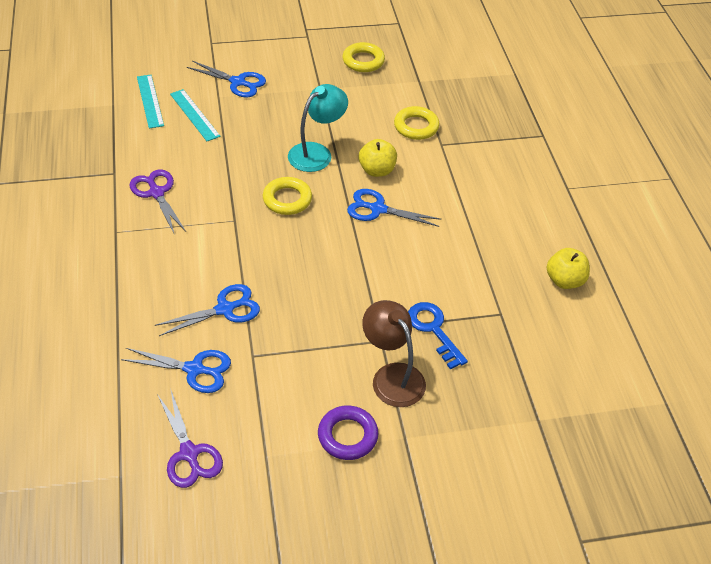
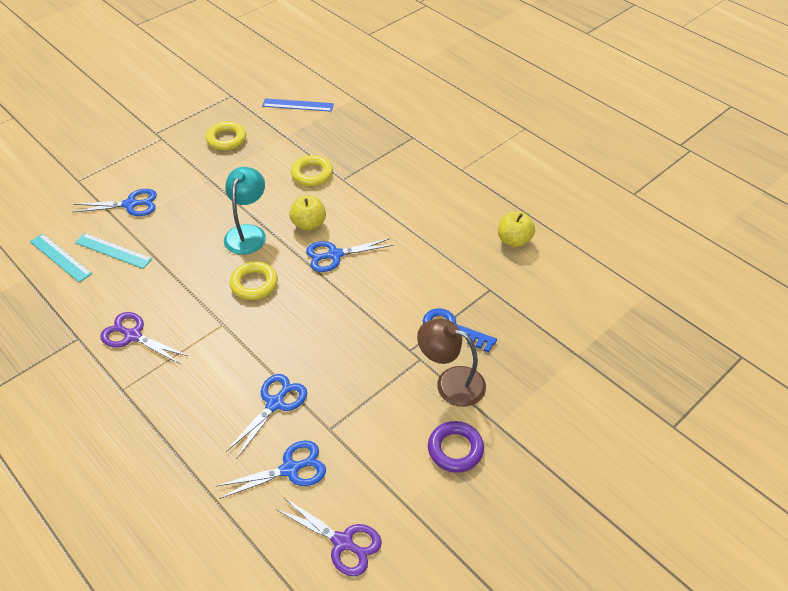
camera: 30 degrees left, 0 degrees up
(454, 57) = (298, 105): none -> blue ruler

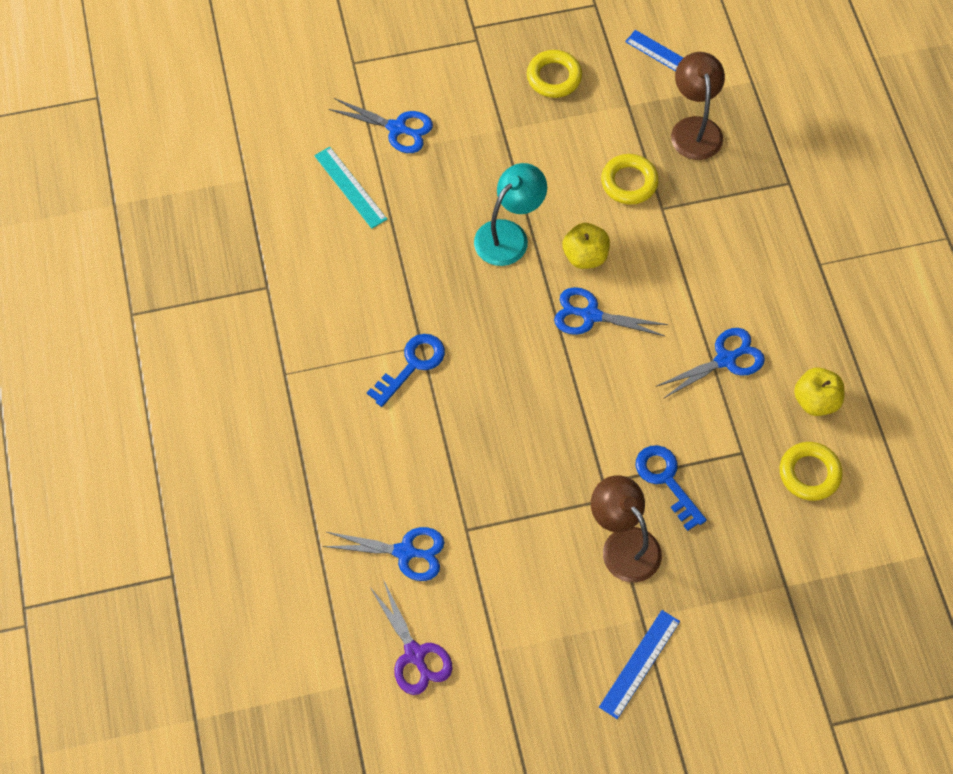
camera: 30 degrees right, 15 degrees up
(60, 257) = (291, 169): turquoise ruler -> none
(133, 336) = (323, 313): purple scissors -> none
(222, 339) = (412, 365): none -> blue key
(254, 284) = (481, 310): yellow ring -> yellow ring (809, 473)
(275, 403) = (428, 471): blue scissors -> blue scissors (725, 359)
(335, 132) = (694, 128): none -> brown lamp
(455, 449) = (580, 621): purple ring -> none
(517, 456) = (639, 663): none -> blue ruler

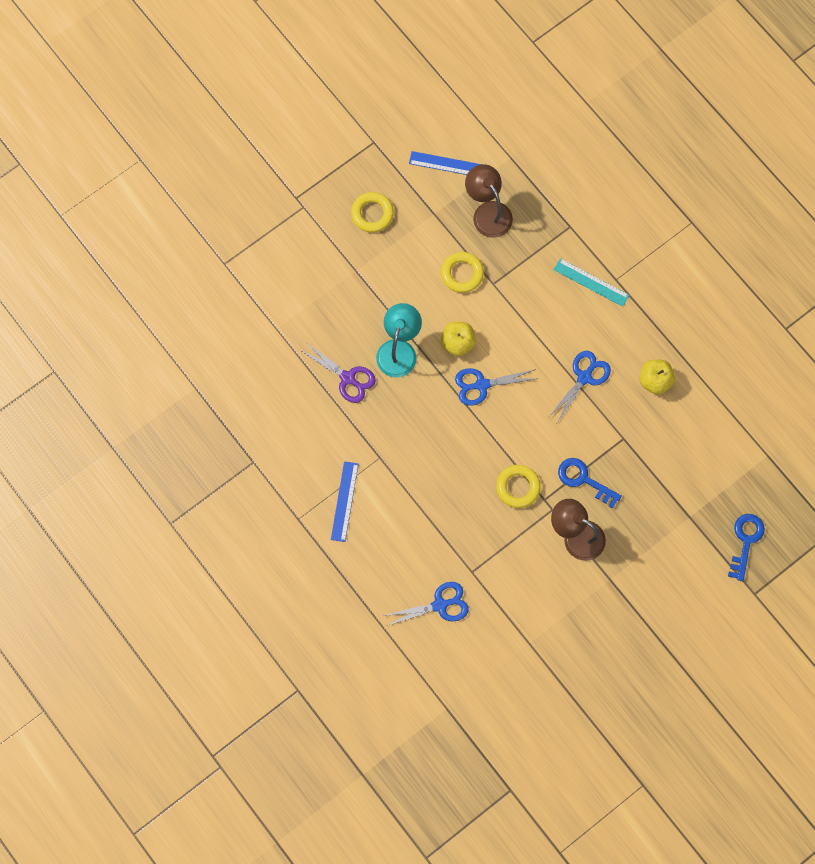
camera: 25 degrees left, 10 degrees up
(350, 187) = (272, 362): turquoise ruler -> turquoise ruler (591, 282)
(397, 128) = (281, 302): blue scissors -> none
(412, 365) = (380, 474): blue key -> blue key (745, 541)
(415, 654) = (479, 669): purple scissors -> purple scissors (348, 378)
(639, 663) = (621, 609): blue ruler -> blue ruler (344, 501)
(809, 473) = (672, 433): yellow ring -> yellow ring (518, 487)

